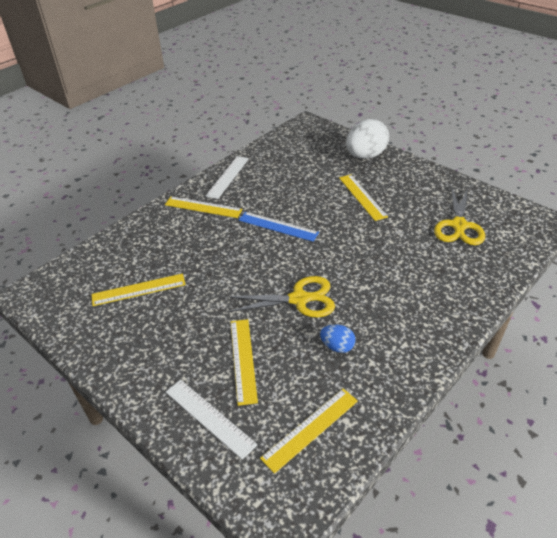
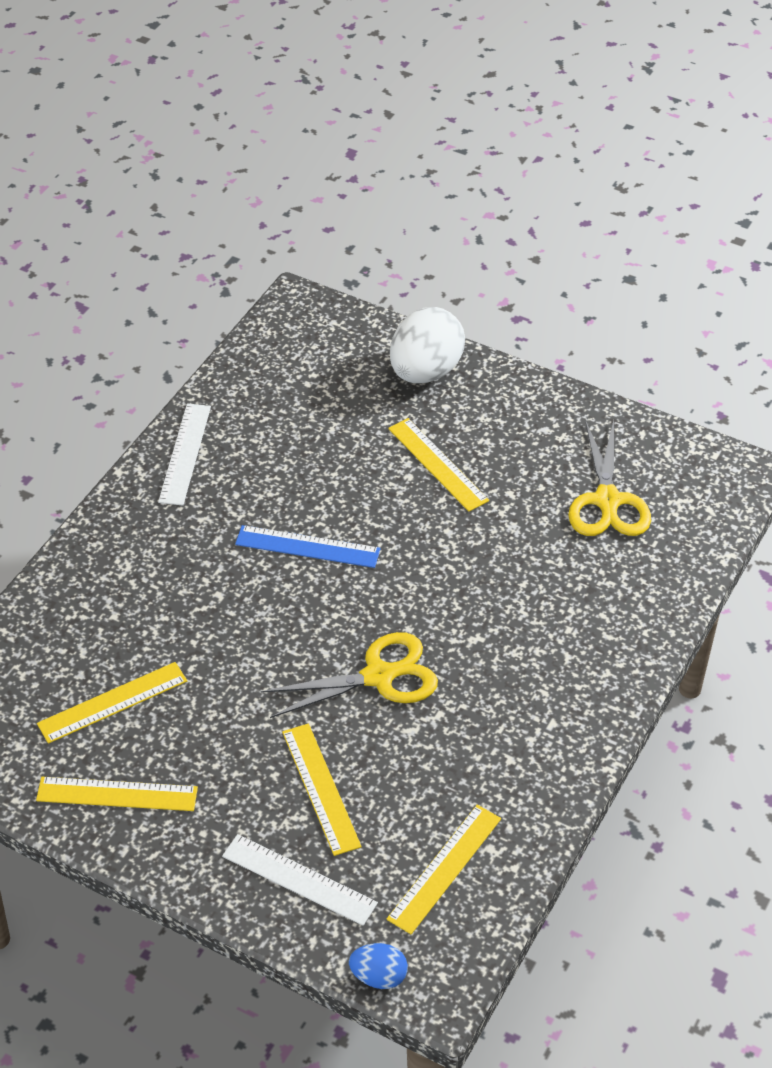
camera: 15 degrees left, 5 degrees up
(203, 207) = (163, 527): yellow ruler -> yellow ruler (117, 794)
(337, 346) = (455, 743): blue egg -> blue egg (379, 976)

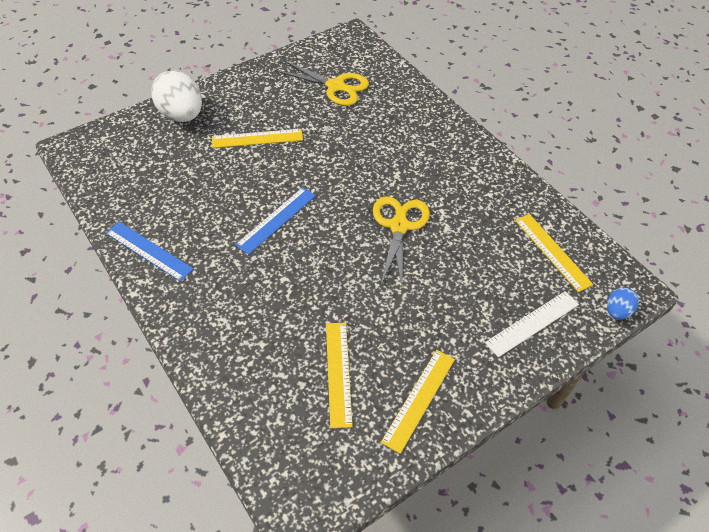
camera: 65 degrees left, 5 degrees up
(185, 454) = (149, 251): white ruler -> blue ruler
(321, 788) = (468, 286): yellow ruler -> none

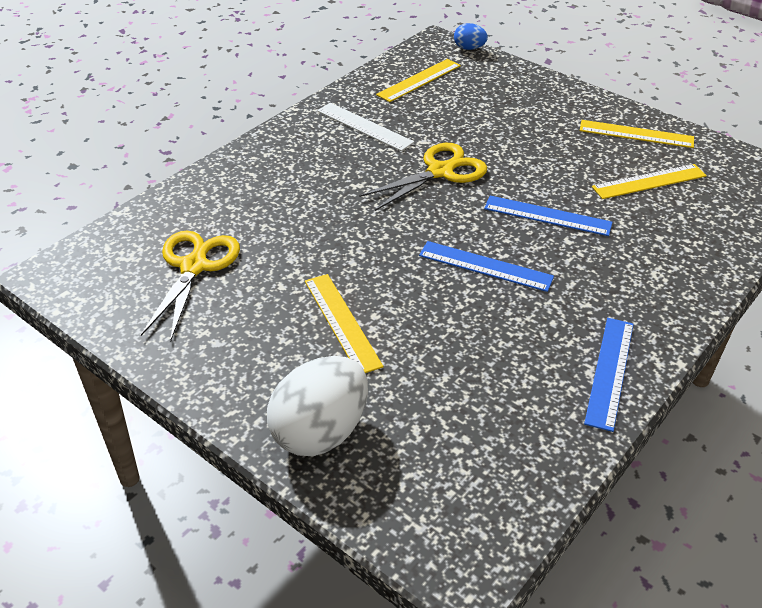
camera: 105 degrees left, 10 degrees down
(318, 276) = (547, 215): none -> blue ruler
(399, 226) = (440, 172): yellow scissors -> yellow scissors turned 150 degrees clockwise
(532, 323) = (511, 85): white ruler -> white ruler (364, 126)

